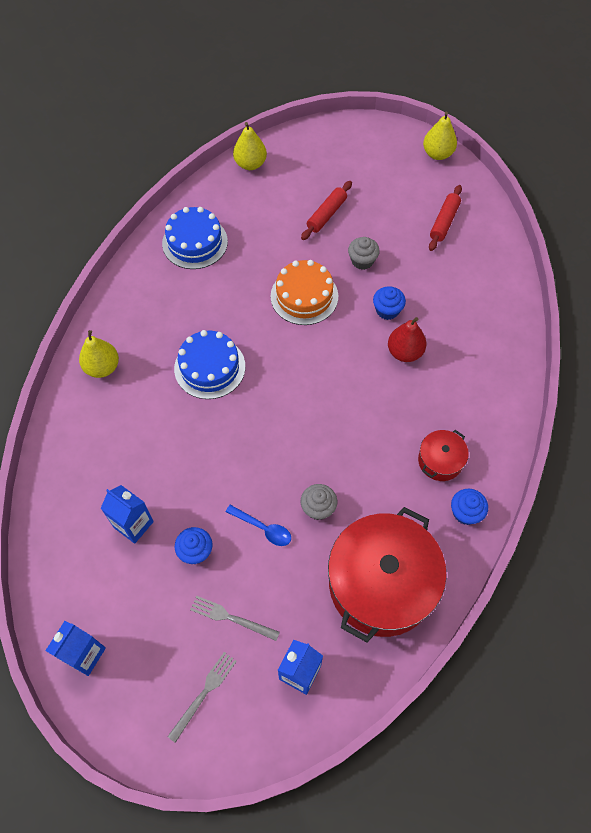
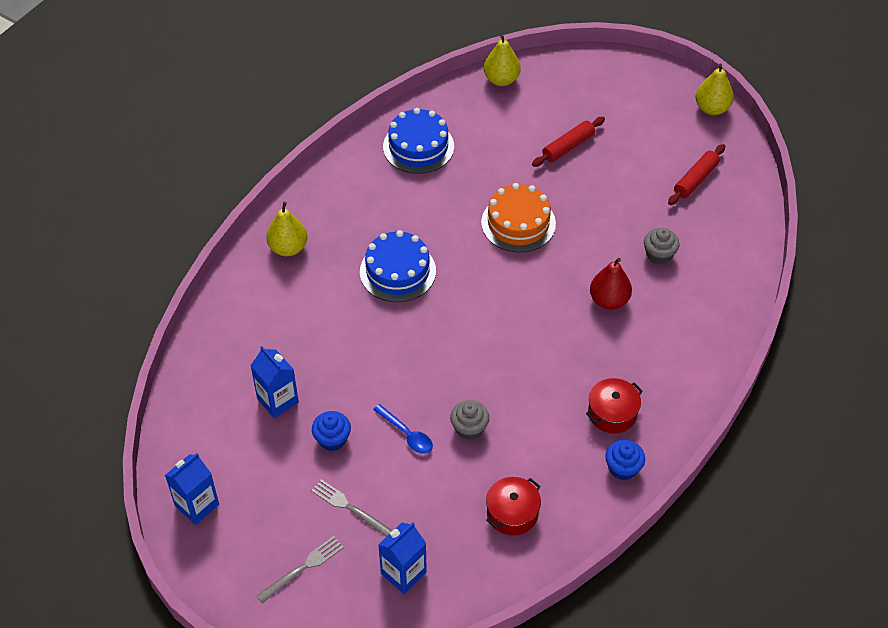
camera: 15 degrees right, 10 degrees down
(362, 261) = (592, 201): grey cupcake -> grey cupcake (659, 255)
(381, 583) = (512, 513): red pot -> red pot, size x0.46
(387, 310) = (603, 255): blue cupcake -> none

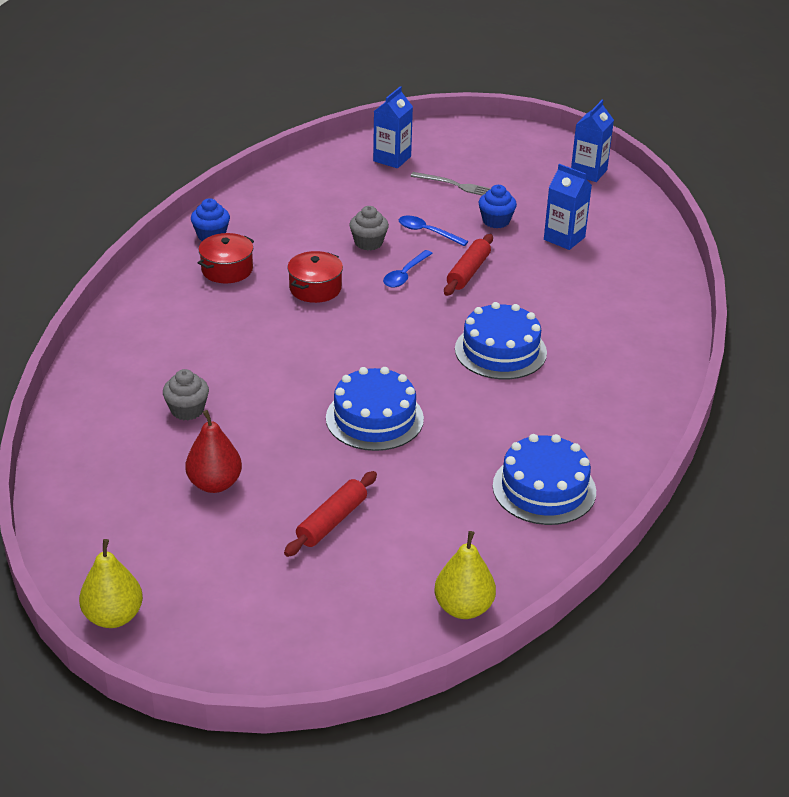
camera: 165 degrees right, 15 degrees down
(288, 248) = (639, 355): yellow pear -> none
(303, 568) = (476, 152): grey fork -> none
(447, 376) = (405, 274): none -> blue spoon
(512, 513) = (310, 198): red pot -> red pot (315, 288)
(518, 223) = (374, 418): orange cake -> blue cake
(609, 300) = (244, 357): red pear -> red pear (215, 484)
(695, 180) = (140, 505): red rolling pin -> red rolling pin (468, 272)

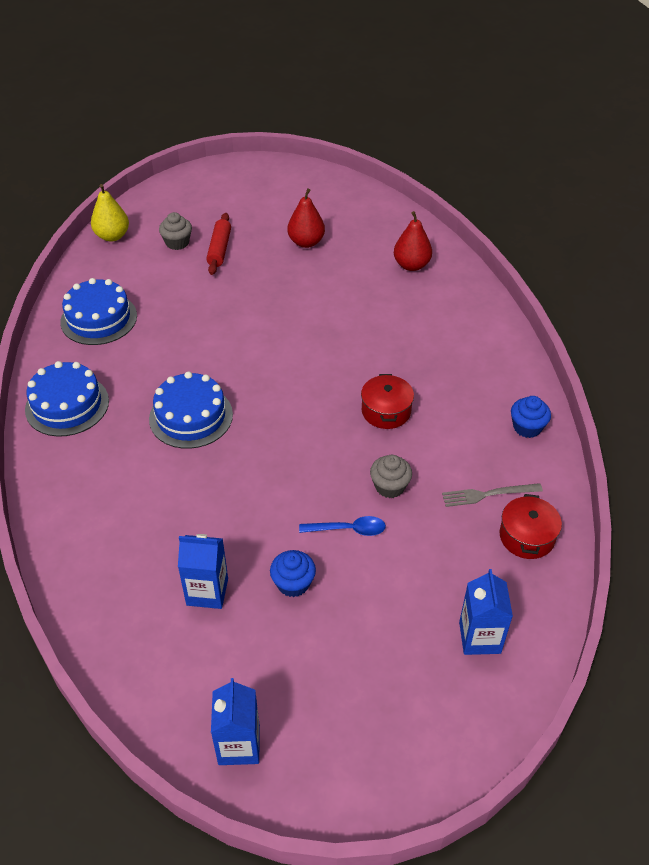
camera: 150 degrees right, 10 degrees up
(113, 616) = (290, 169): yellow pear -> none
(128, 403) = (411, 265): none -> red pear
(187, 410) = (370, 276): grey cupcake -> grey cupcake (177, 243)
(227, 270) = (473, 397): red pot -> red pot (526, 536)
(374, 418) = (245, 320): blue cake -> blue cake (67, 405)
(405, 274) = (326, 462): blue spoon -> none
(456, 185) = (375, 625): grey fork -> grey fork (488, 494)
(468, 272) = (273, 493): red rolling pin -> none

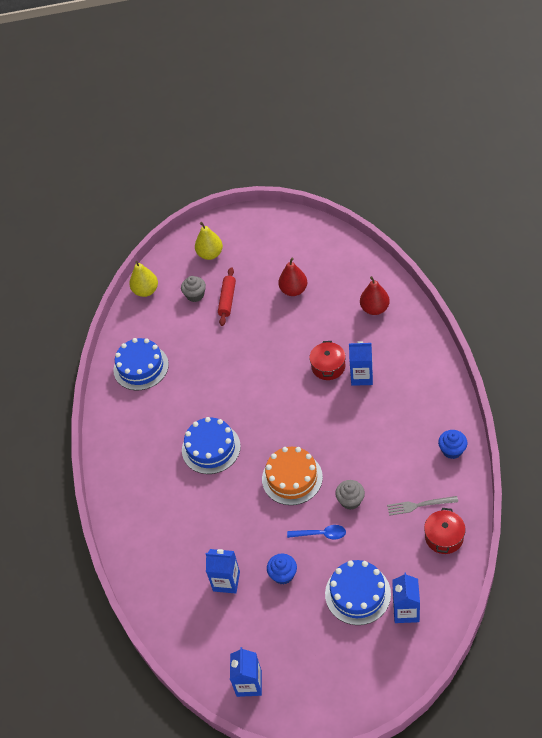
camera: 10 degrees right, 5 degrees up
(67, 405) = (124, 441): blue cake -> blue cake (357, 594)
(199, 201) = (210, 254): none -> yellow pear
(305, 456) = (292, 478): none -> orange cake
(386, 411) = (350, 440): red pot -> red pot (328, 366)
(398, 338) = (361, 376): none -> blue carton

